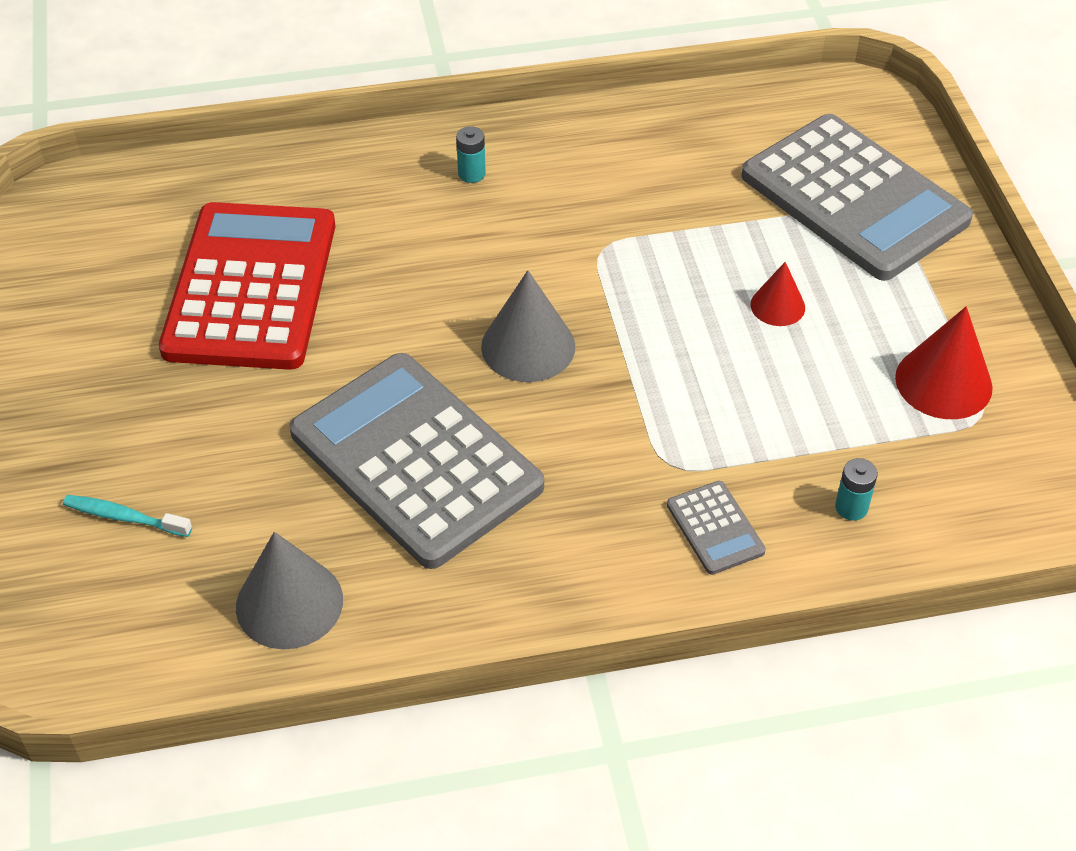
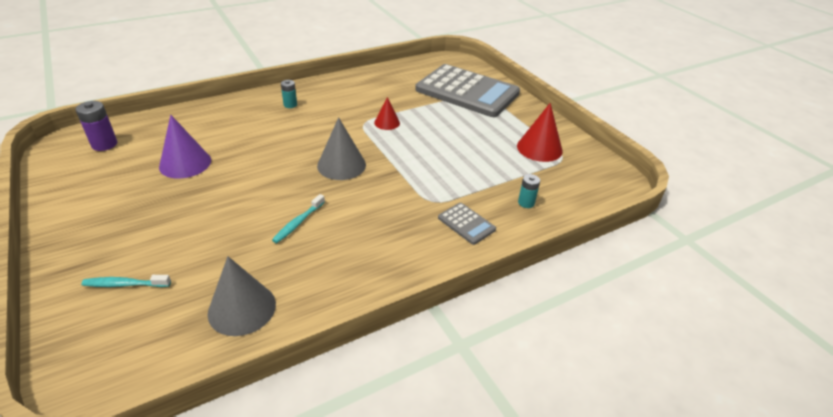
camera: 20 degrees left, 10 degrees down
(122, 216) = (104, 144): none -> purple battery
(251, 287) = (185, 163): red calculator -> purple cone
(416, 460) = (298, 223): grey calculator -> turquoise toothbrush
(777, 306) = (453, 132): red cone -> red cone (387, 123)

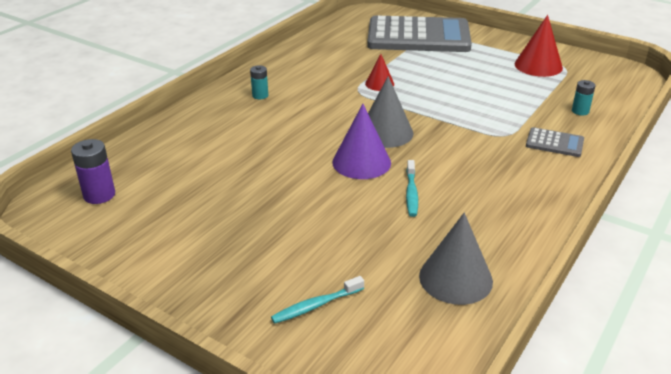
camera: 25 degrees left, 5 degrees down
(185, 163) = (222, 182): purple cone -> purple cone (361, 162)

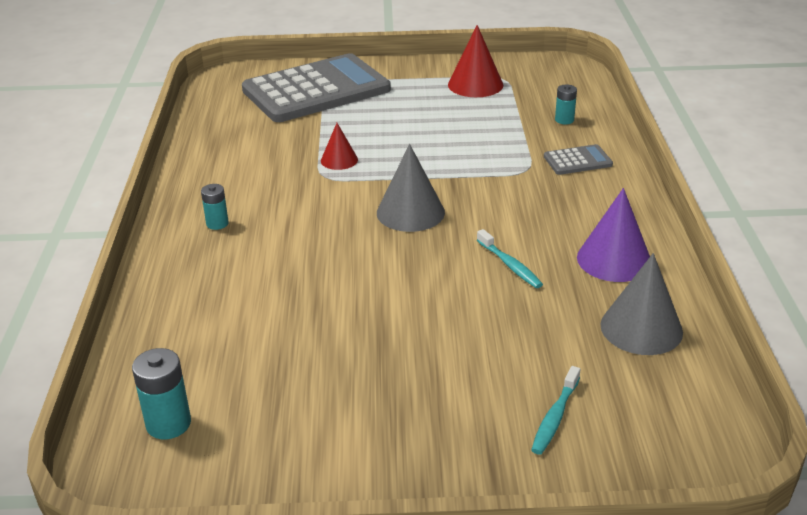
camera: 35 degrees left, 0 degrees up
(99, 195) = (168, 424): purple battery -> turquoise battery
(361, 162) = (424, 254): purple cone -> purple cone (614, 259)

